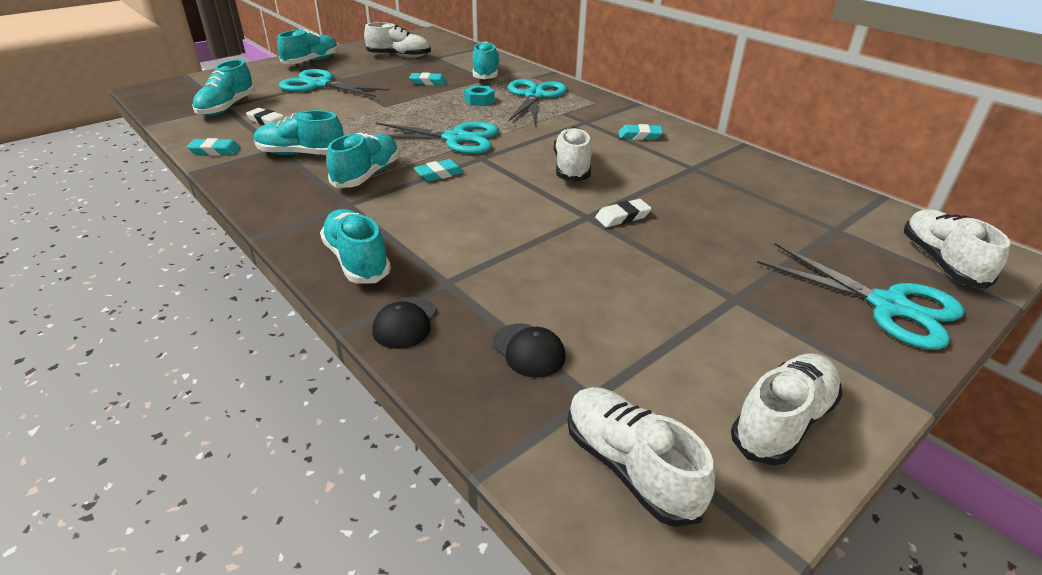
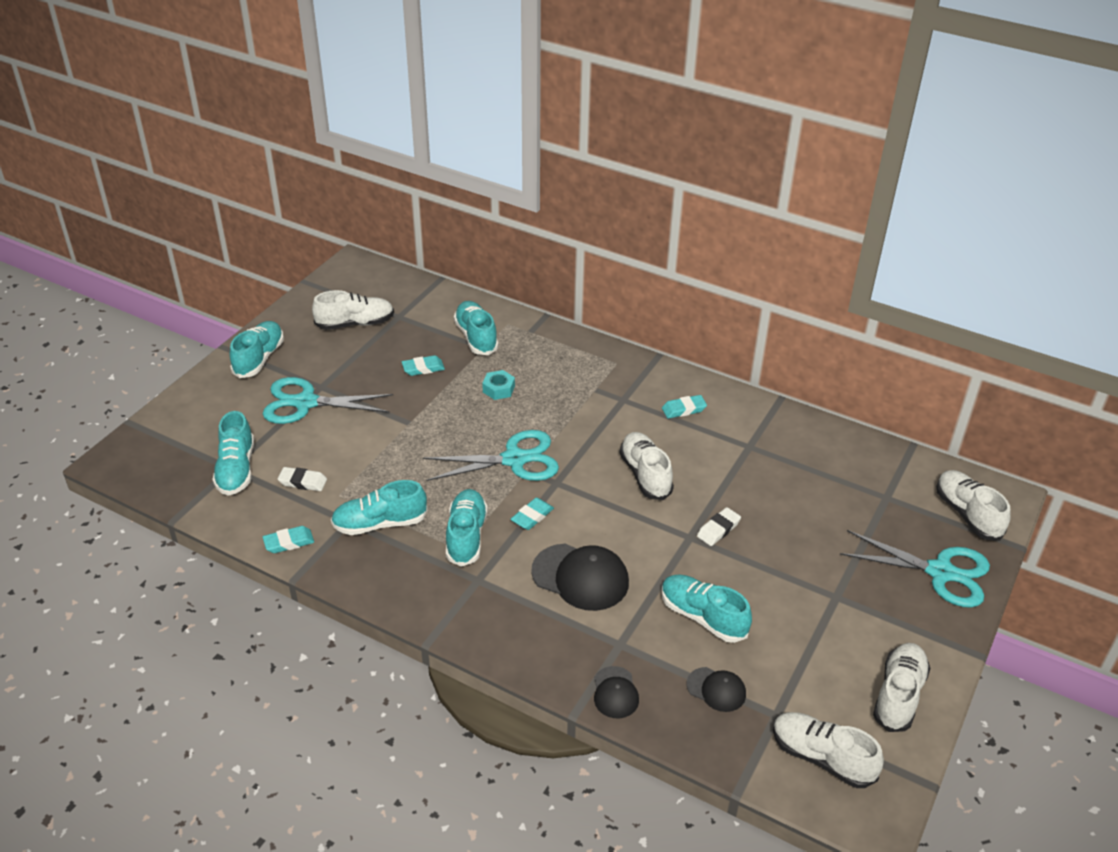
camera: 20 degrees left, 5 degrees up
(357, 260) = (534, 643): turquoise shoe -> turquoise shoe (703, 617)
(449, 222) = (580, 577): none -> black cap
(534, 96) = (550, 367): turquoise scissors -> none

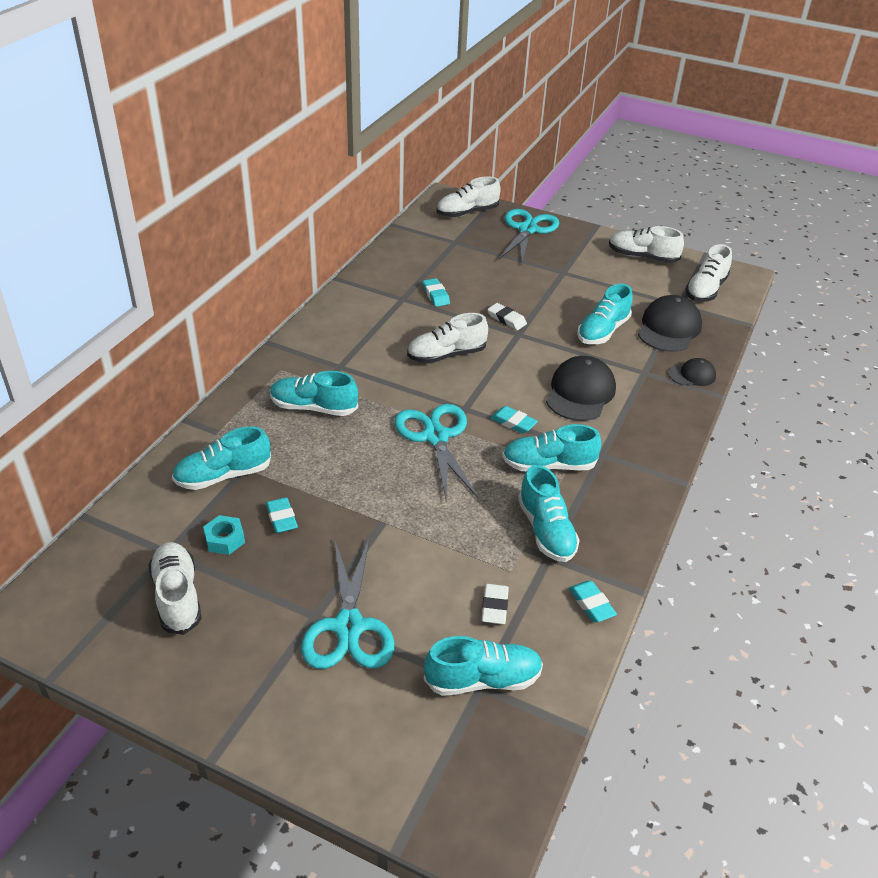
camera: 95 degrees left, 0 degrees up
(259, 358) = (249, 699): turquoise shoe -> turquoise shoe (313, 407)
(498, 389) = (322, 453): turquoise nut -> turquoise nut (225, 539)
(683, 409) = (354, 331): turquoise eraser -> turquoise eraser (436, 295)
(716, 689) = (669, 328): black cap -> black cap, size x1.79

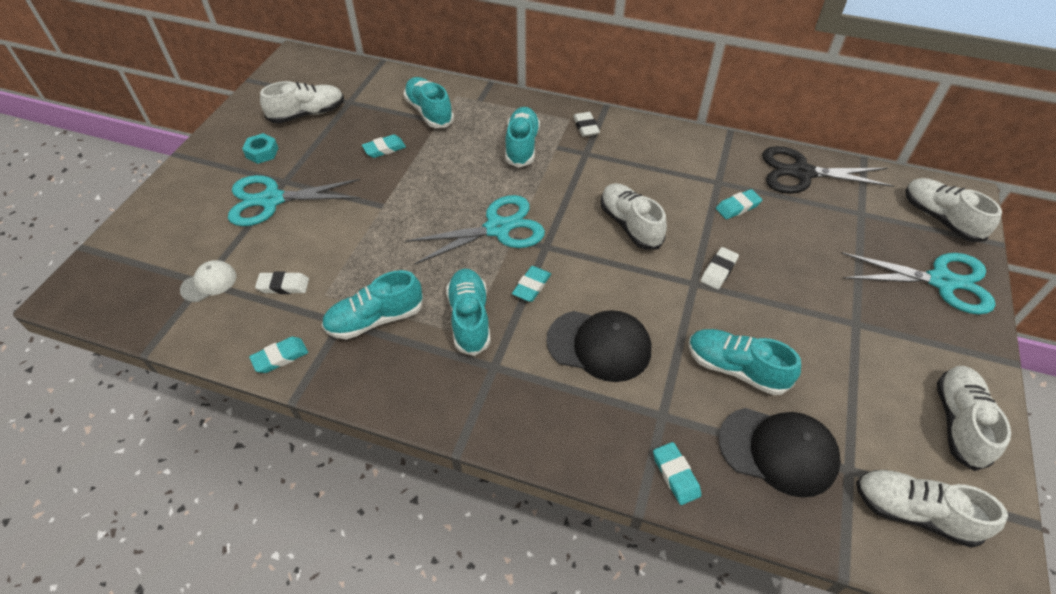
camera: 85 degrees right, 10 degrees up
(225, 539) = (361, 125): turquoise nut -> turquoise nut (262, 153)
(298, 360) = (586, 127): none -> white eraser
(402, 256) = (802, 173): none -> black scissors
(483, 679) = (209, 283): turquoise shoe -> white cap
(692, 375) = (675, 475): black cap -> turquoise eraser

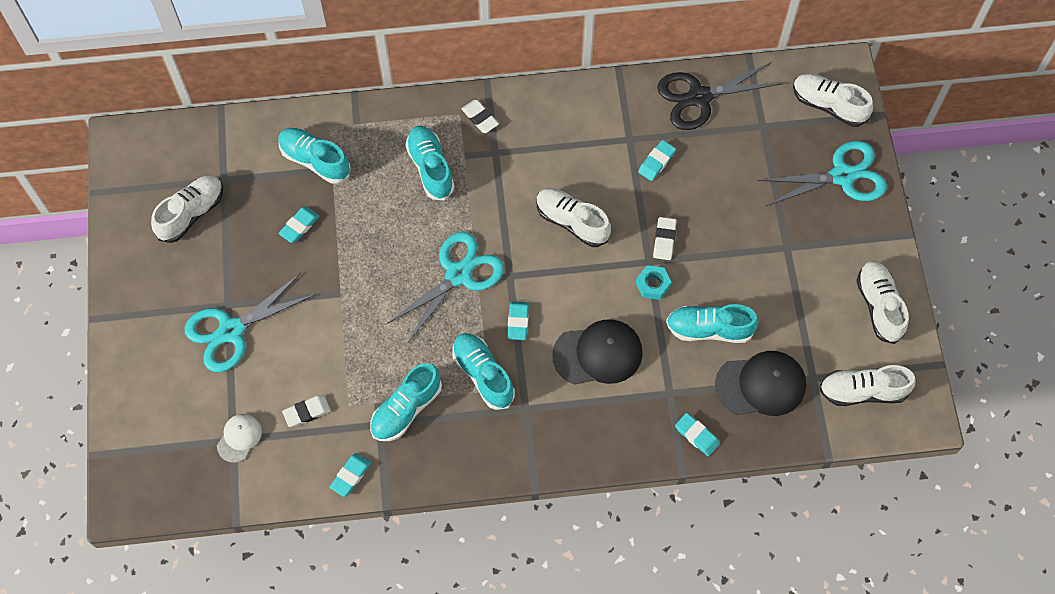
camera: 25 degrees left, 15 degrees up
(262, 153) = (181, 280): turquoise nut -> turquoise nut (653, 285)

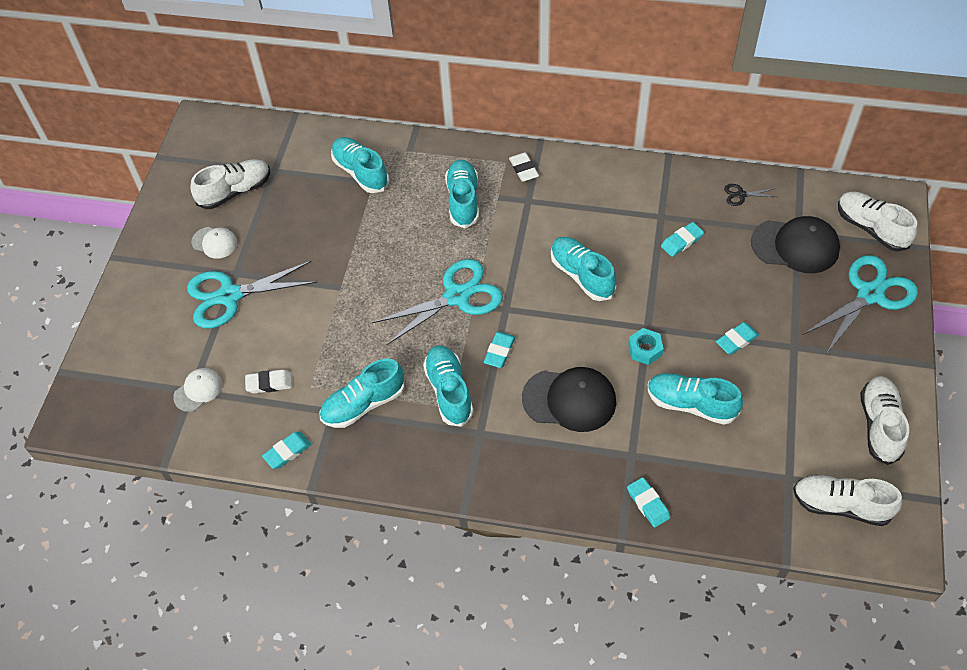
camera: 20 degrees right, 10 degrees down
(193, 276) = (214, 242): none -> white cap
(299, 226) = (325, 223): turquoise eraser -> turquoise eraser (736, 340)
(572, 222) = (582, 275): white shoe -> turquoise shoe
(664, 240) = (669, 311): white eraser -> none
(699, 97) = (741, 195): black scissors -> black scissors, size x0.43
(761, 385) = (731, 471): black cap -> black cap (795, 246)
(842, 176) = (870, 294): turquoise scissors -> turquoise scissors turned 45 degrees counterclockwise

